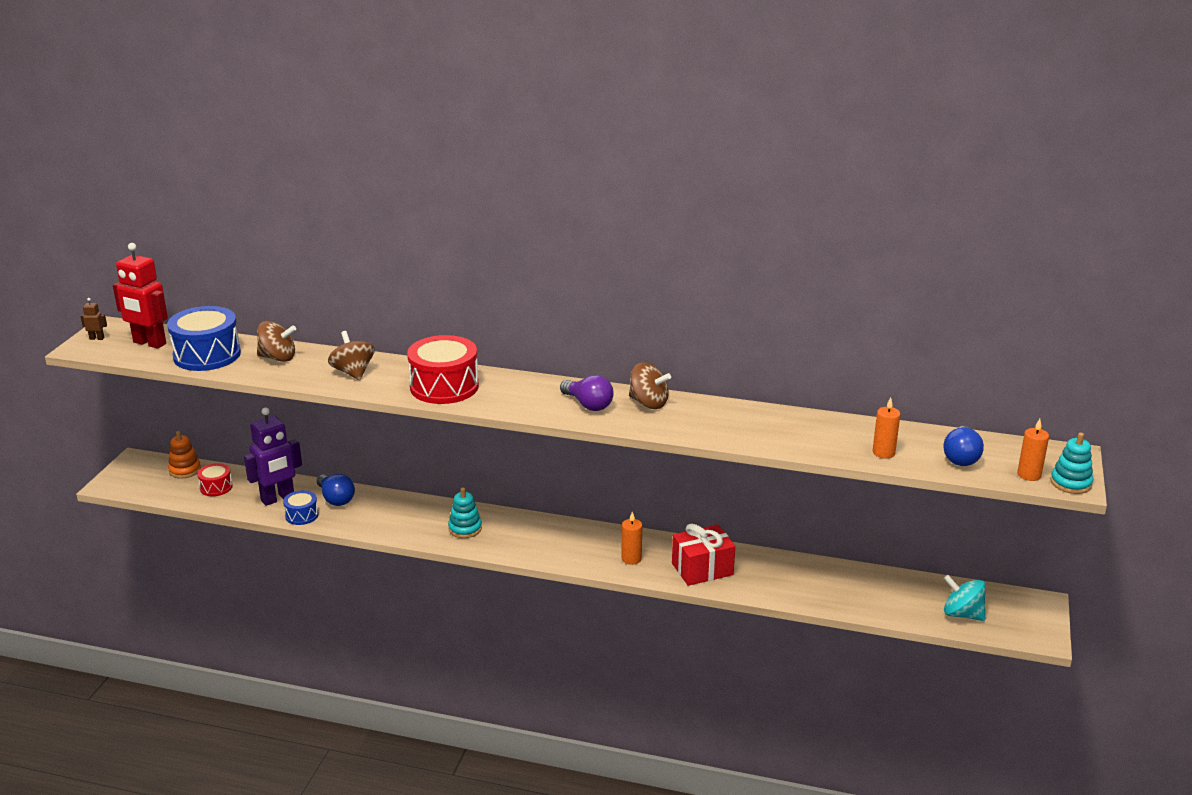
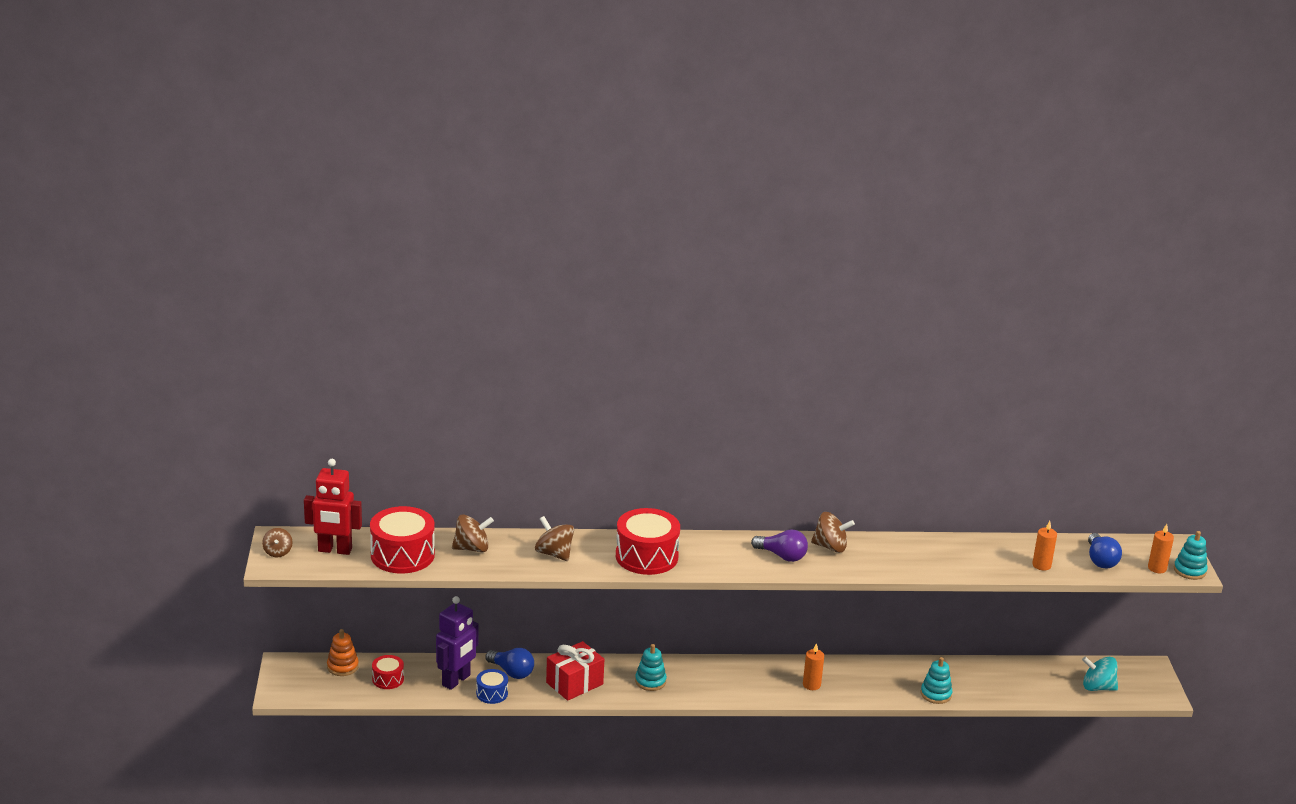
camera: 20 degrees left, 0 degrees up
(97, 338) = (278, 552): brown robot -> brown spinning top
(207, 355) = (402, 555): blue drum -> red drum
(702, 569) = (875, 684): red gift -> red gift (574, 683)
(764, 590) = (936, 694): none -> turquoise stacking toy

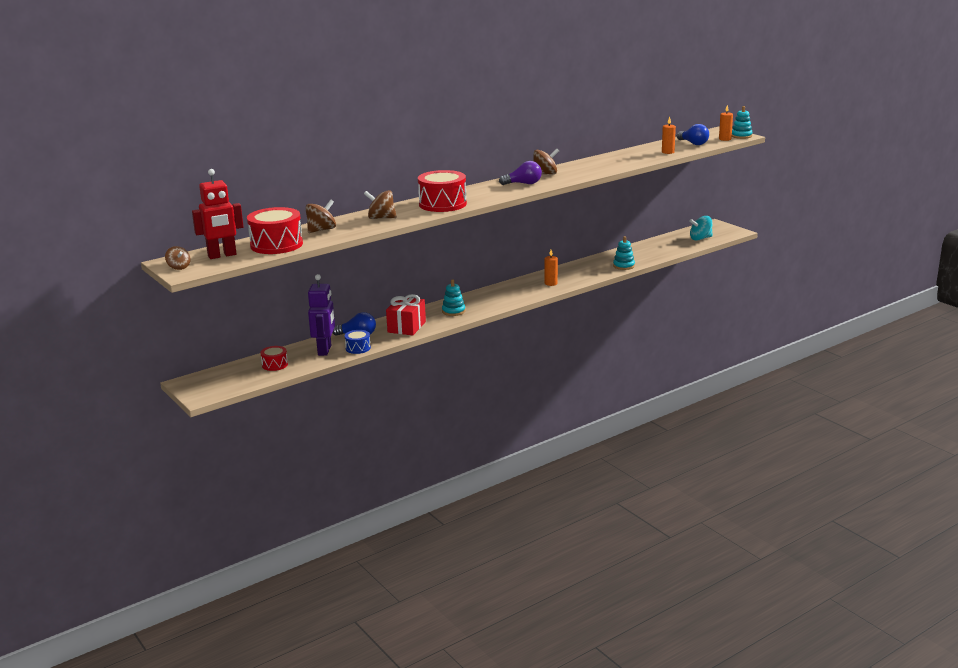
camera: 30 degrees left, 5 degrees down
(342, 666) = (232, 370): orange stacking toy -> none

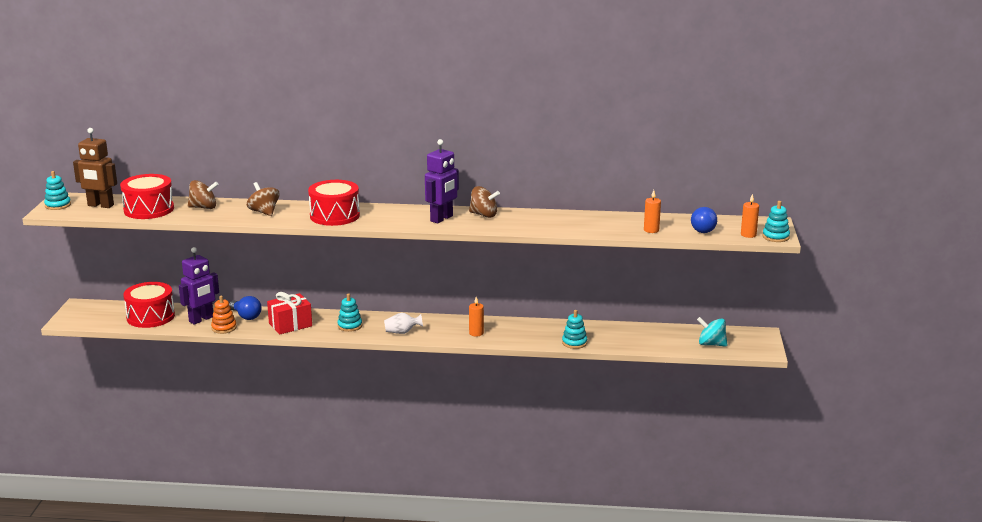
camera: 40 degrees right, 0 degrees up
(179, 267) = (58, 205): brown spinning top -> turquoise stacking toy
(222, 255) = (100, 205): red robot -> brown robot
(275, 365) = (150, 316): red drum -> red drum, size x1.94
(358, 348) = (224, 328): blue drum -> orange stacking toy
(500, 301) = (402, 332): none -> white vase
(523, 184) = (442, 219): purple light bulb -> purple robot

